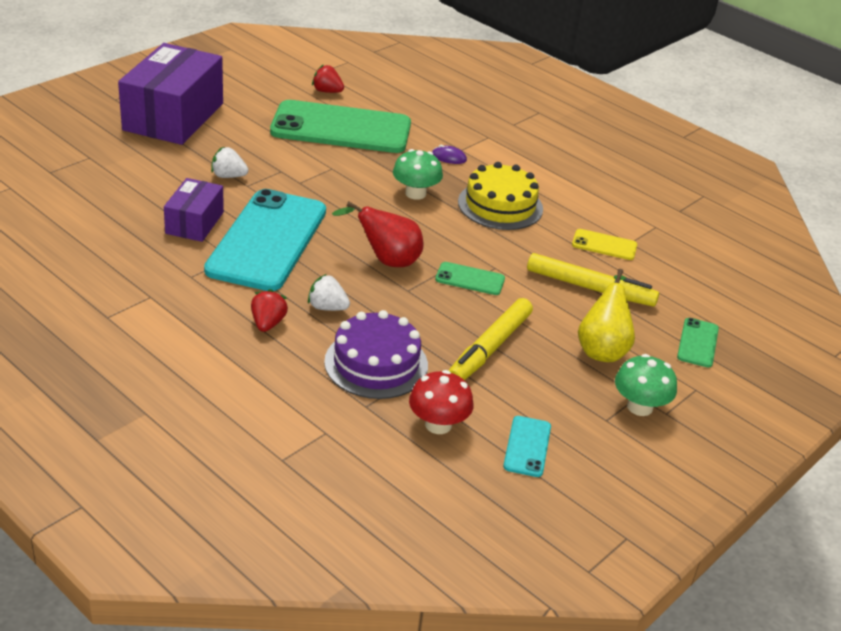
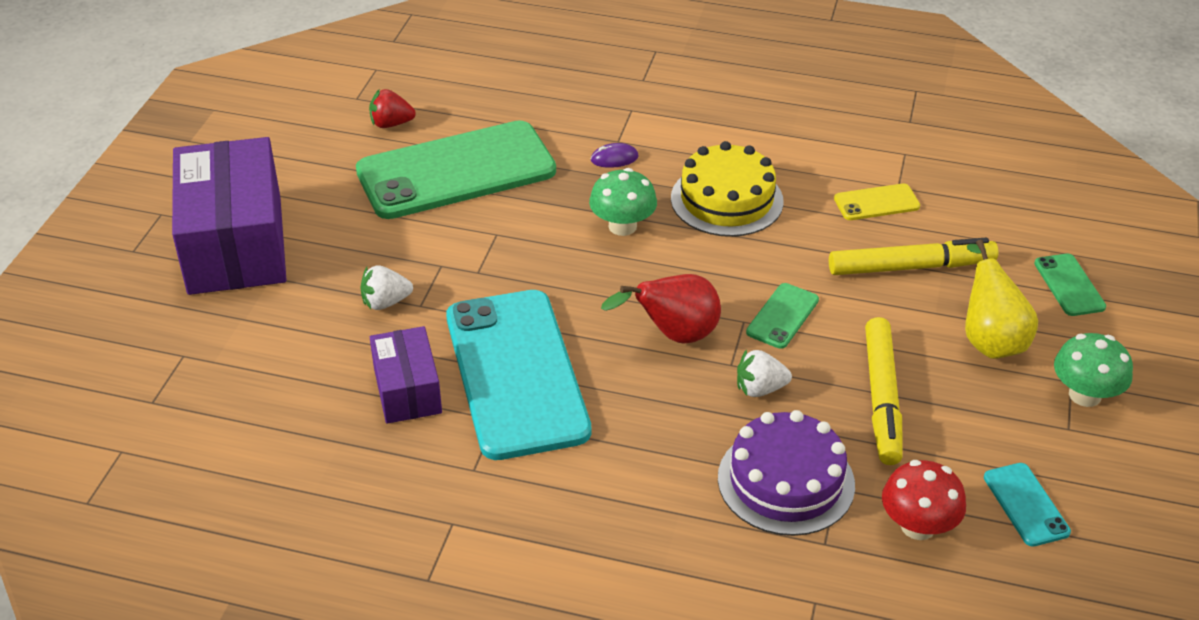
camera: 25 degrees left, 5 degrees up
(268, 323) = (622, 490): red strawberry -> none
(327, 307) = (667, 433): white strawberry -> white strawberry (760, 389)
(470, 279) = (782, 316): green phone -> green phone turned 45 degrees counterclockwise

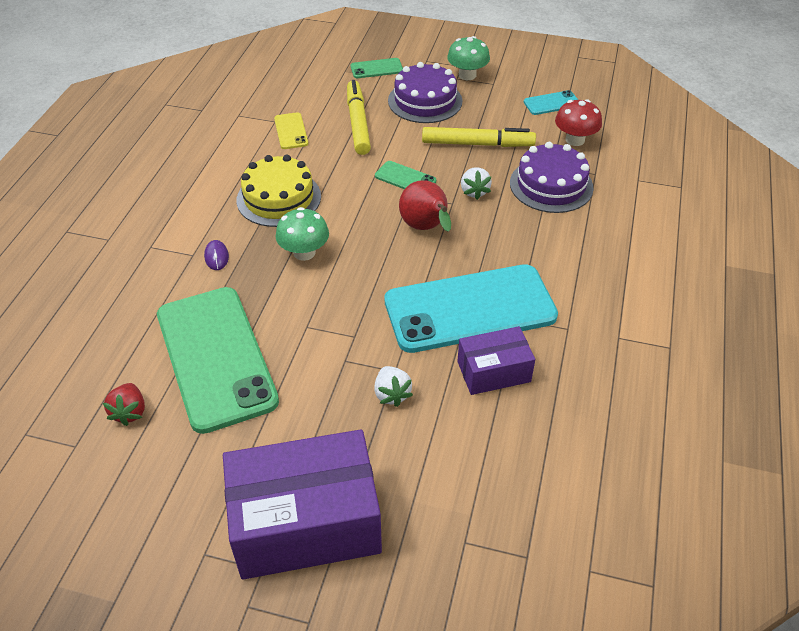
camera: 90 degrees left, 5 degrees up
(990, 340) = (425, 101): yellow pear -> purple cake

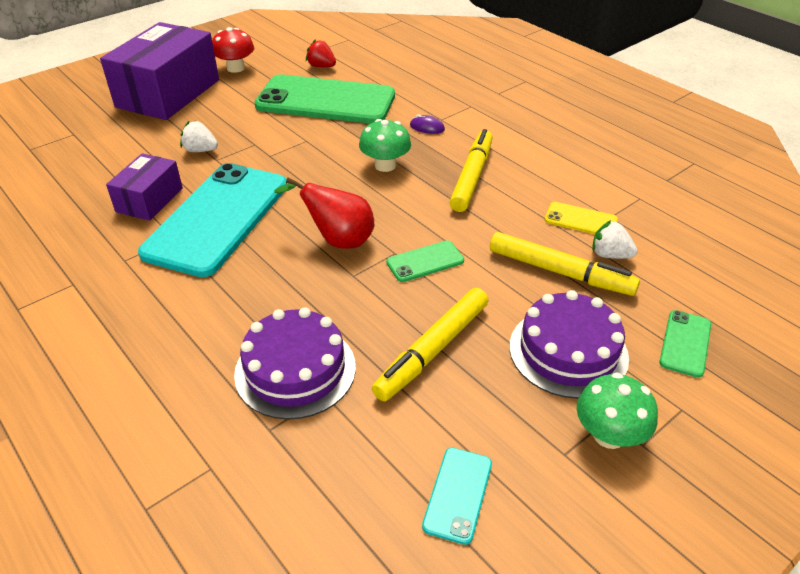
camera: 125 degrees right, 5 degrees down
(279, 198) = (472, 177): yellow cake -> yellow marker
(474, 191) = (353, 300): white strawberry -> white strawberry (610, 255)
(575, 140) = (351, 458): red mushroom -> red mushroom (235, 68)

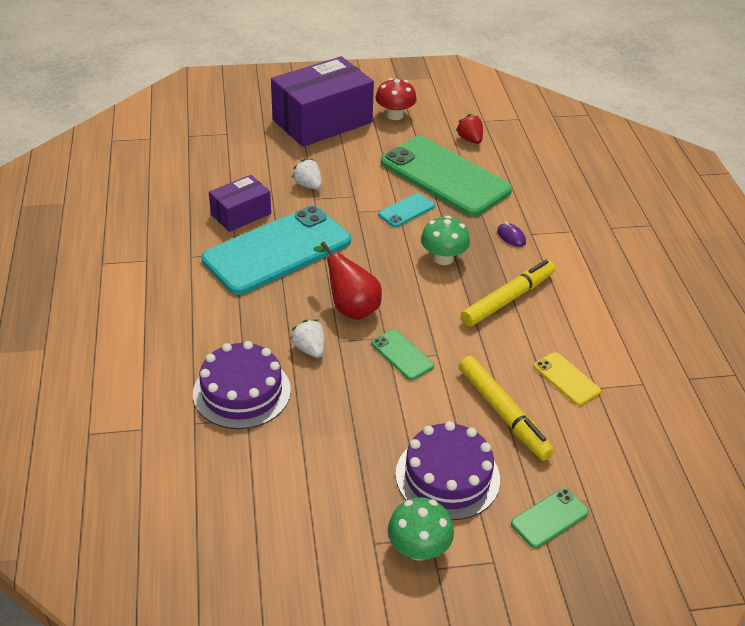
camera: 30 degrees right, 0 degrees up
(425, 261) = (402, 355): green phone -> green phone turned 45 degrees clockwise
(432, 350) = (347, 424): yellow marker -> none
(457, 494) = (277, 528): turquoise phone -> turquoise phone (406, 210)
(610, 255) = (561, 419): white strawberry -> white strawberry (309, 349)

